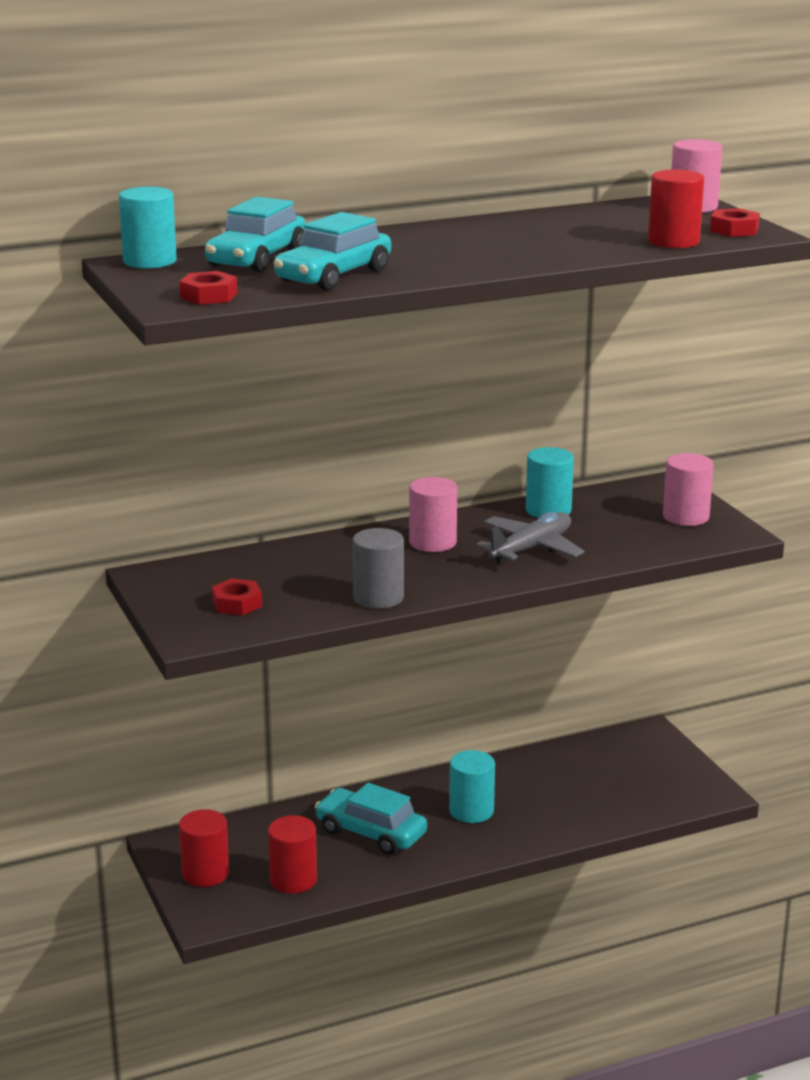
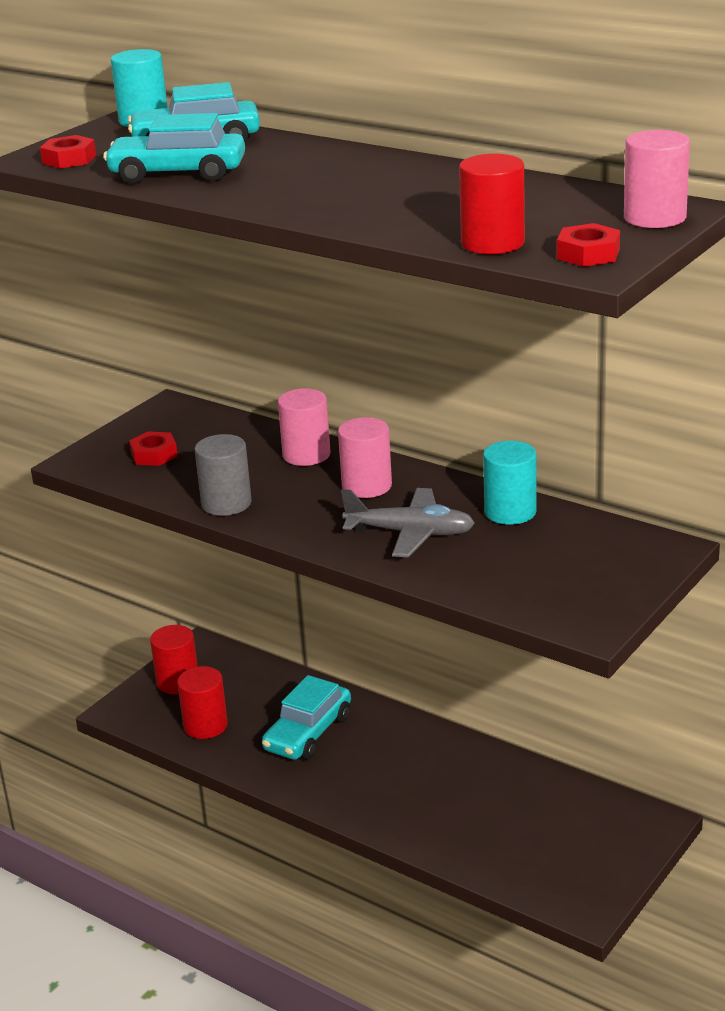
camera: 60 degrees right, 5 degrees up
(371, 833) = (308, 733): turquoise car -> turquoise car turned 150 degrees counterclockwise
(471, 811) = (395, 771): turquoise cylinder -> none
(686, 517) = (593, 585): pink cylinder -> pink cylinder (306, 455)

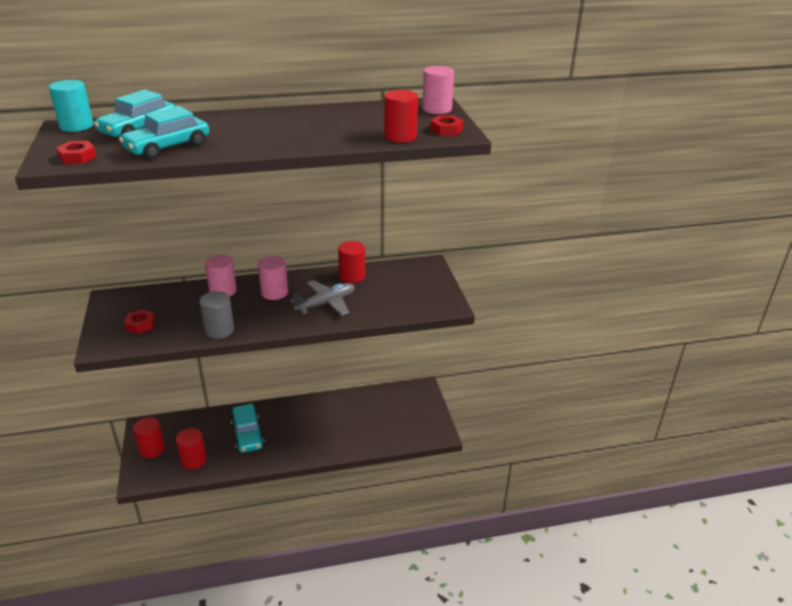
camera: 50 degrees left, 5 degrees up
(510, 512) = (352, 276): turquoise cylinder -> red cylinder

